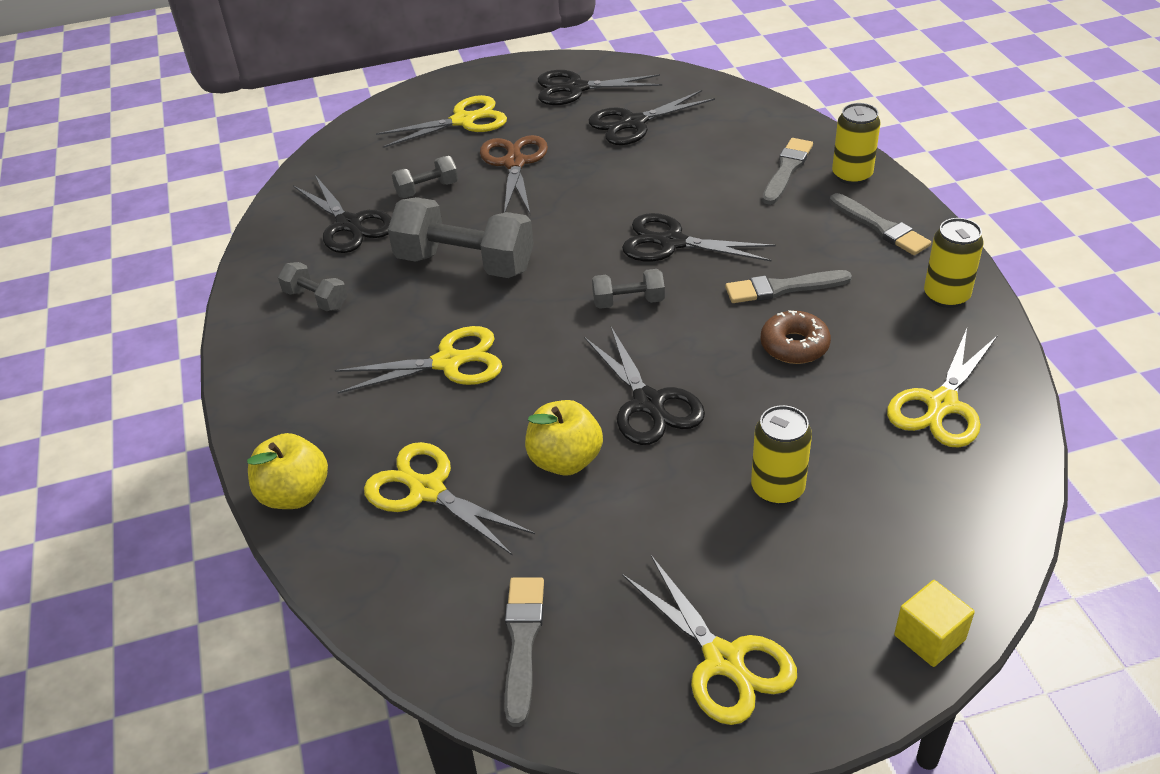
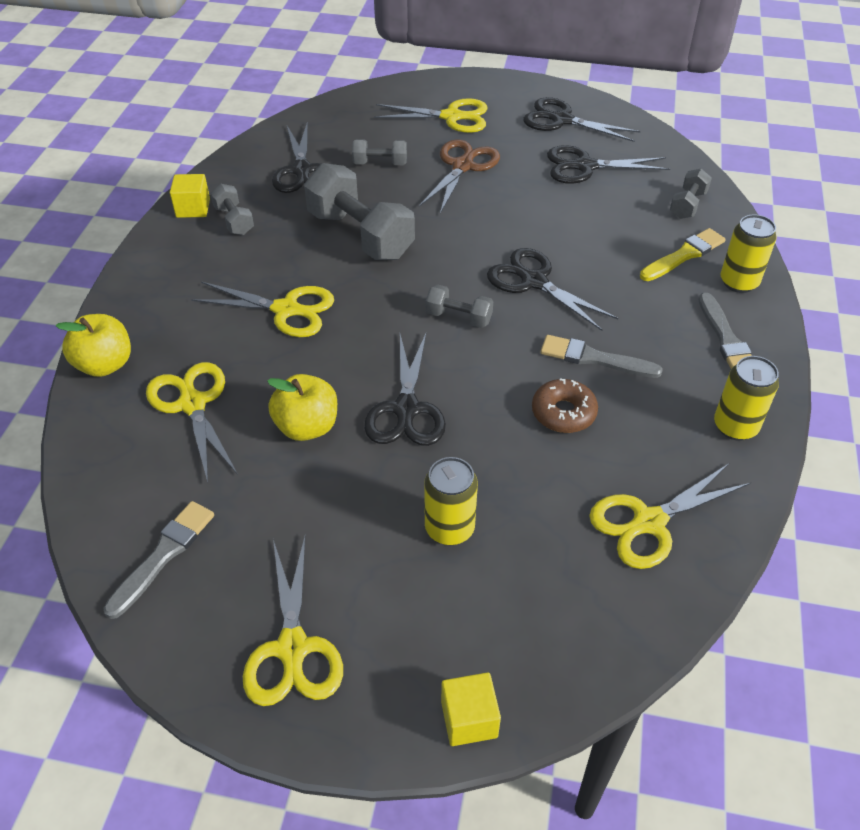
camera: 25 degrees right, 5 degrees up
(258, 304) = (193, 208): none -> yellow cube
(754, 125) = (687, 205): none -> grey dumbbell
(787, 170) = (684, 255): grey brush -> yellow brush

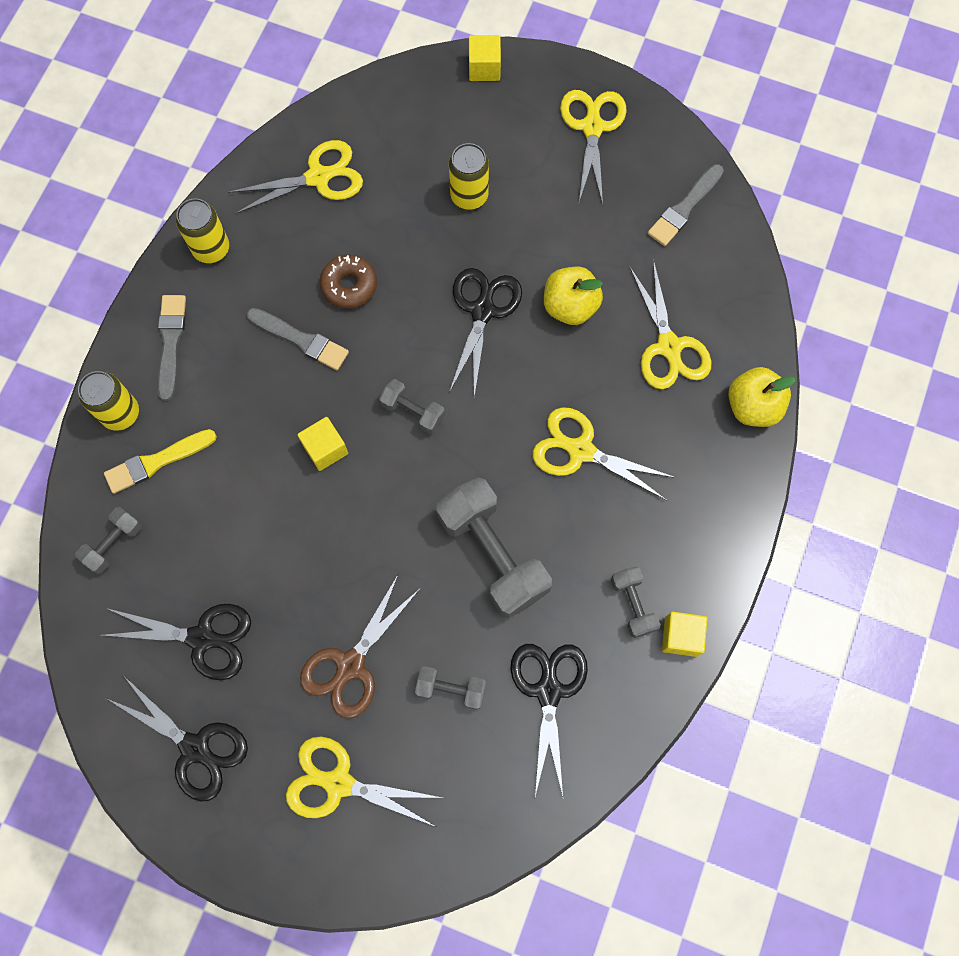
camera: 170 degrees left, 25 degrees up
(534, 281) = (325, 449): black scissors -> yellow cube

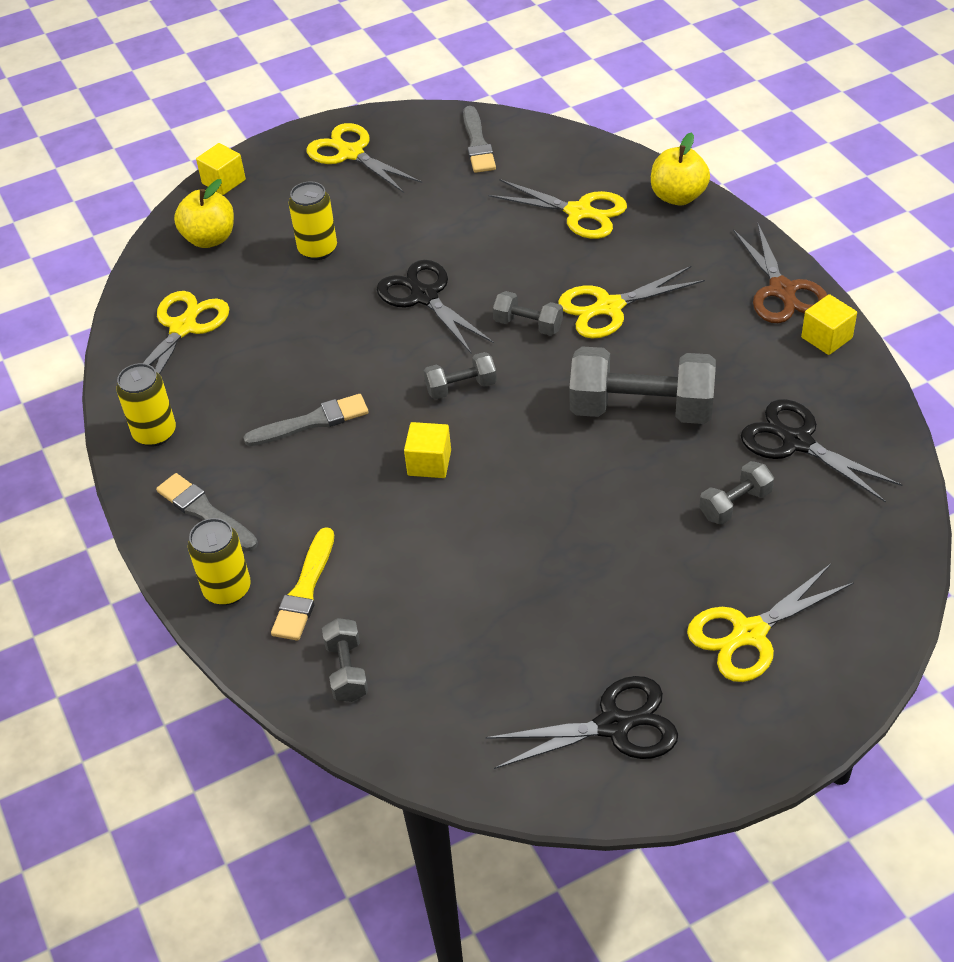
camera: 45 degrees left, 25 degrees down
(202, 638) = (511, 656): black scissors -> none
(349, 285) = (302, 363): brown donut -> none
(350, 665) = (646, 560): brown scissors -> brown scissors (782, 290)
(570, 306) = (481, 246): yellow apple -> yellow apple (210, 239)
(633, 604) = (772, 350): grey dumbbell -> grey dumbbell (528, 325)

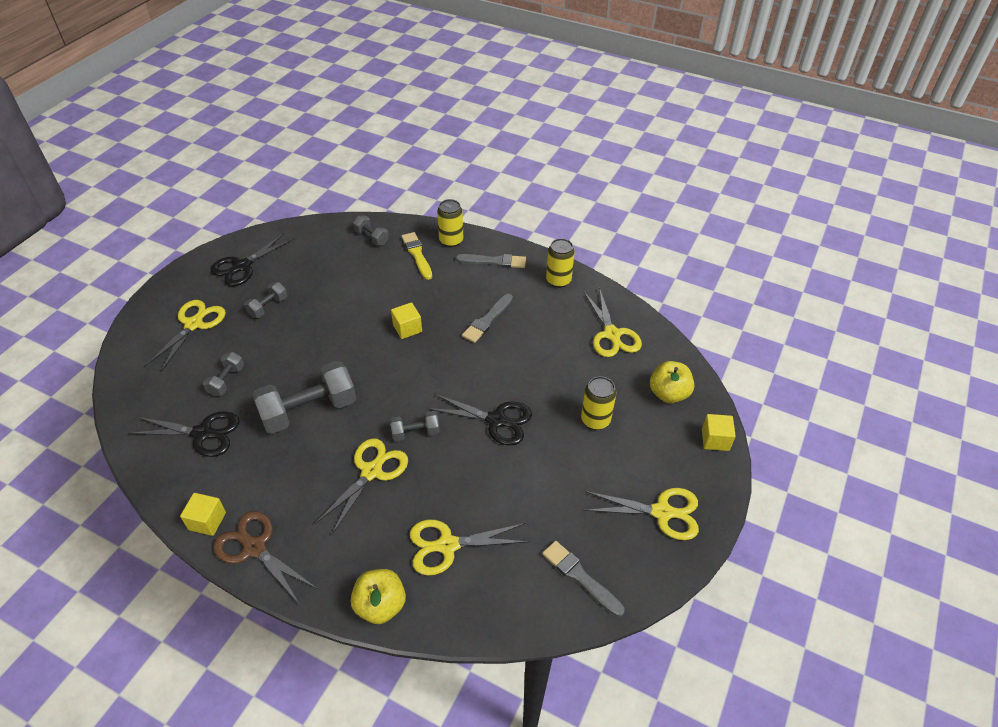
camera: 140 degrees right, 0 degrees up
(461, 387) = (424, 374): grey dumbbell -> grey dumbbell (268, 307)

